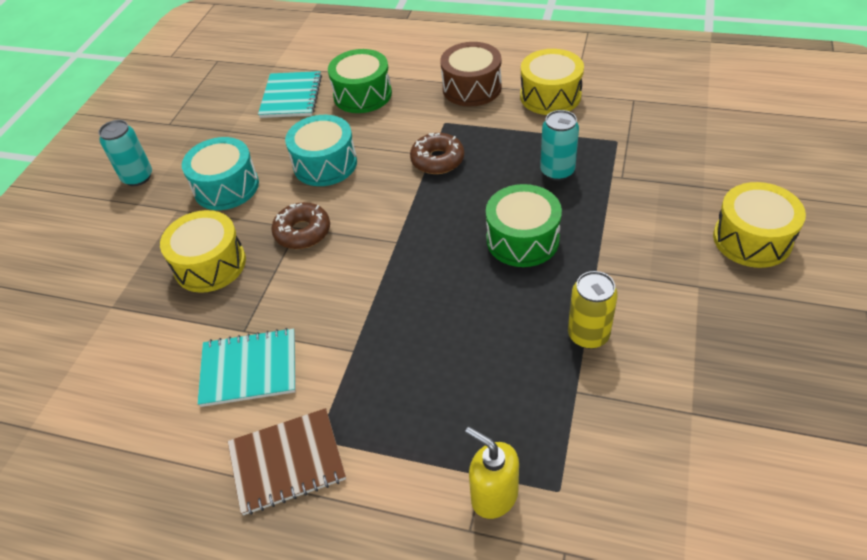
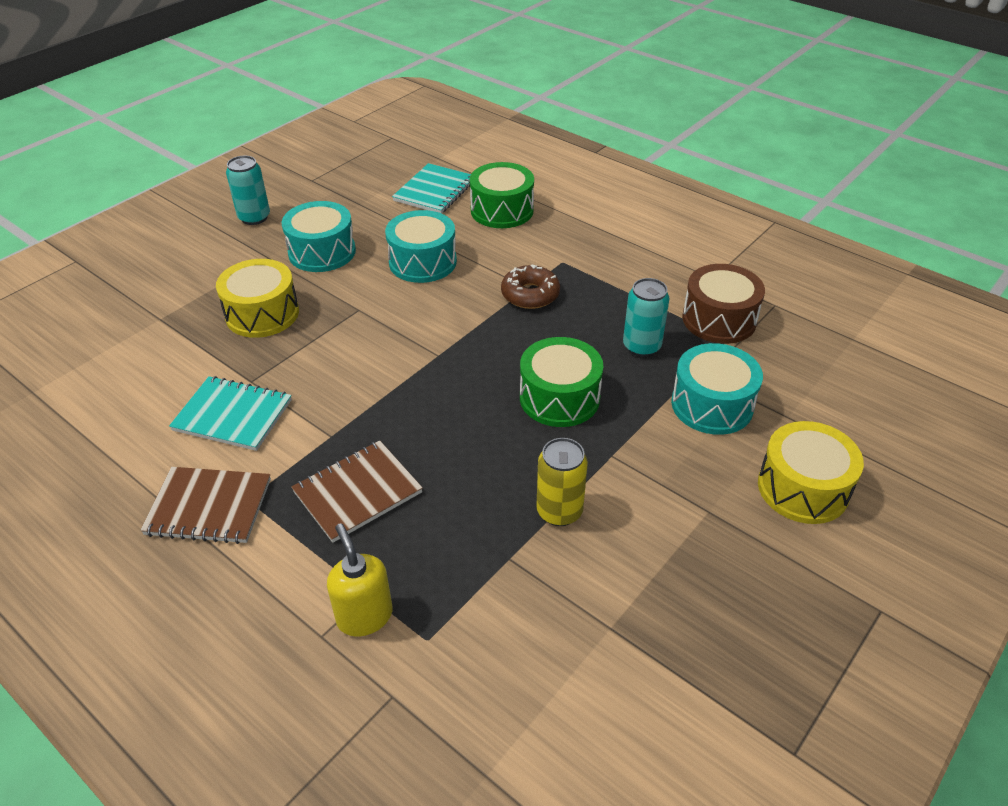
camera: 20 degrees right, 5 degrees down
(302, 232) = (360, 315): brown donut -> none
(412, 390) = (357, 492): none -> brown notebook
(472, 88) = (612, 238): brown drum -> brown drum (719, 319)
(550, 96) = (688, 272): yellow drum -> none
(643, 199) = (712, 405): none -> turquoise drum

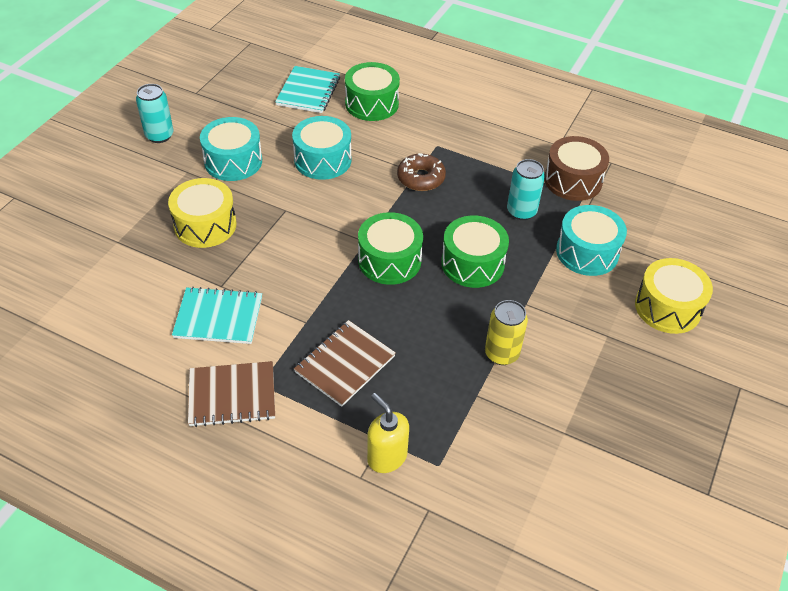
camera: 15 degrees left, 5 degrees up
(458, 380) = (389, 260): none -> green drum

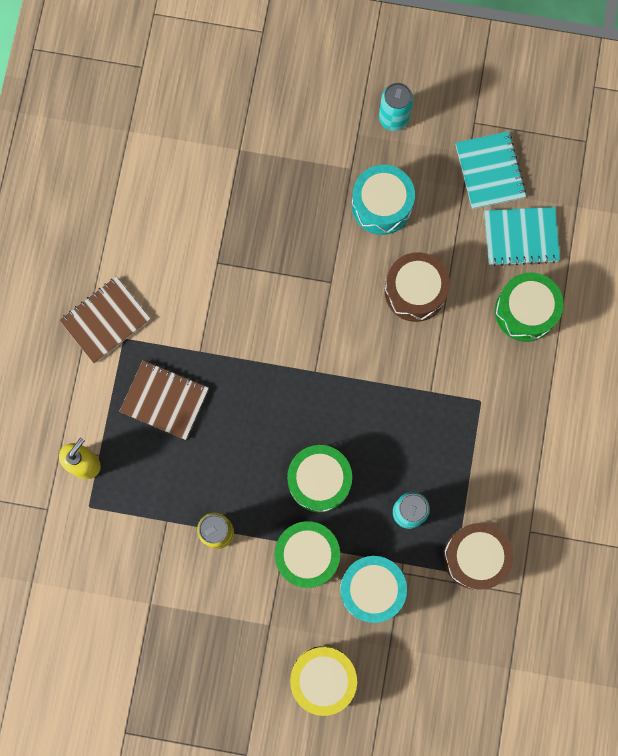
camera: 75 degrees right, 30 degrees up
(205, 225) = (286, 217): yellow drum -> none
(218, 317) = (181, 275): turquoise notebook -> turquoise notebook (490, 171)
(232, 395) = (105, 320): brown notebook -> brown notebook turned 75 degrees clockwise
(322, 160) = (415, 291): turquoise drum -> brown drum
(389, 260) = (297, 401): green drum -> green drum (307, 555)
(421, 178) = (422, 398): brown donut -> none

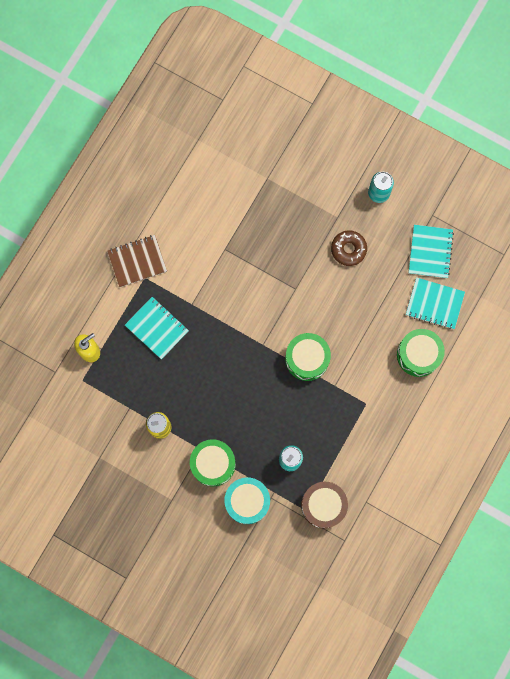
camera: 20 degrees right, 0 degrees up
(165, 400) = (157, 328): brown notebook -> turquoise notebook
(319, 480) = (239, 417): green drum -> green drum (307, 359)
(323, 678) = (194, 547): yellow drum -> none
(381, 205) = (348, 249): turquoise drum -> brown donut
(415, 291) = (349, 315): brown drum -> none

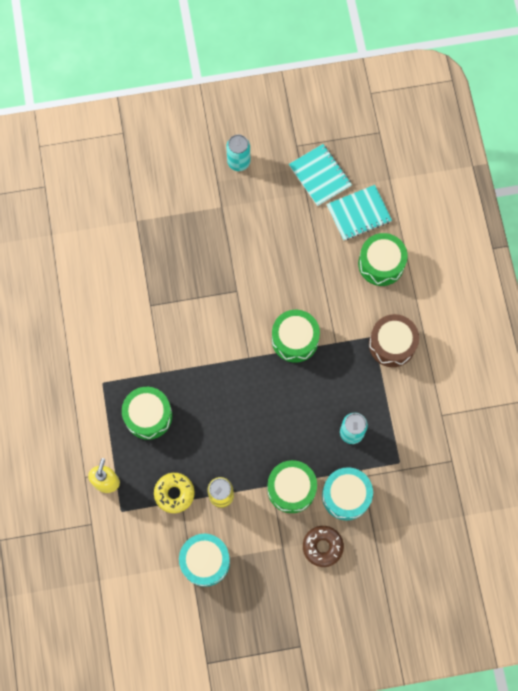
camera: 40 degrees left, 5 degrees down
(110, 463) = (205, 561): none -> turquoise drum
(129, 398) = (174, 493): none -> yellow donut
(137, 261) = (84, 374): brown notebook -> none
(157, 328) = (148, 416): turquoise notebook -> green drum
(323, 505) = (410, 447): brown drum -> brown drum (392, 344)
(348, 249) = (252, 225): brown donut -> brown donut (322, 547)

